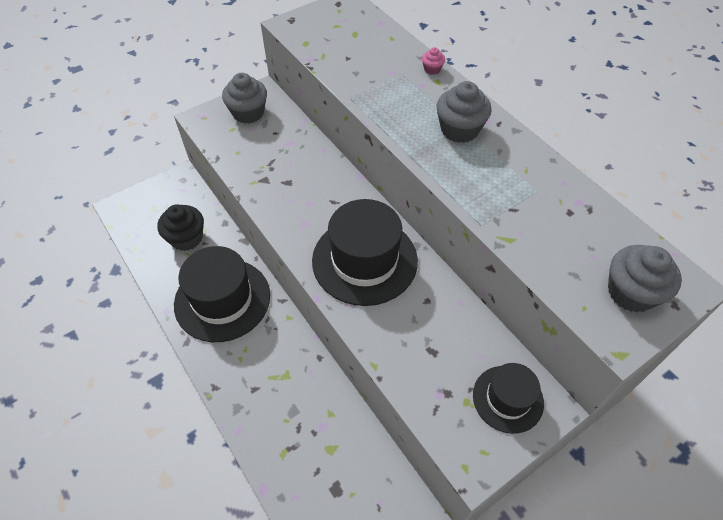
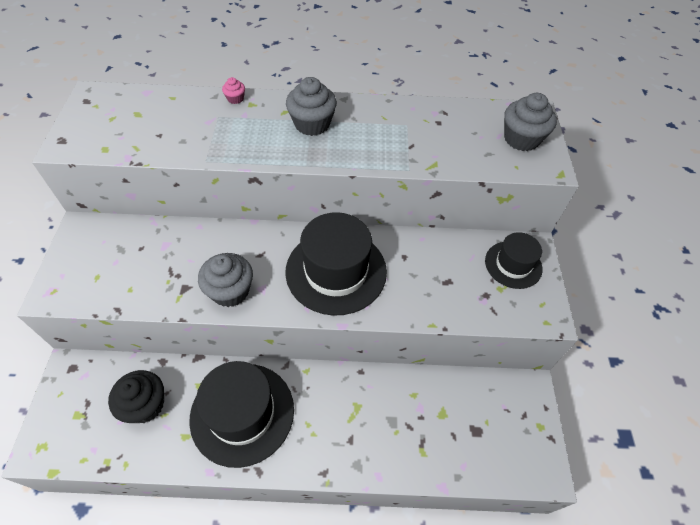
camera: 55 degrees left, 0 degrees up
(248, 113) = (92, 253): grey cupcake -> grey cupcake (230, 291)

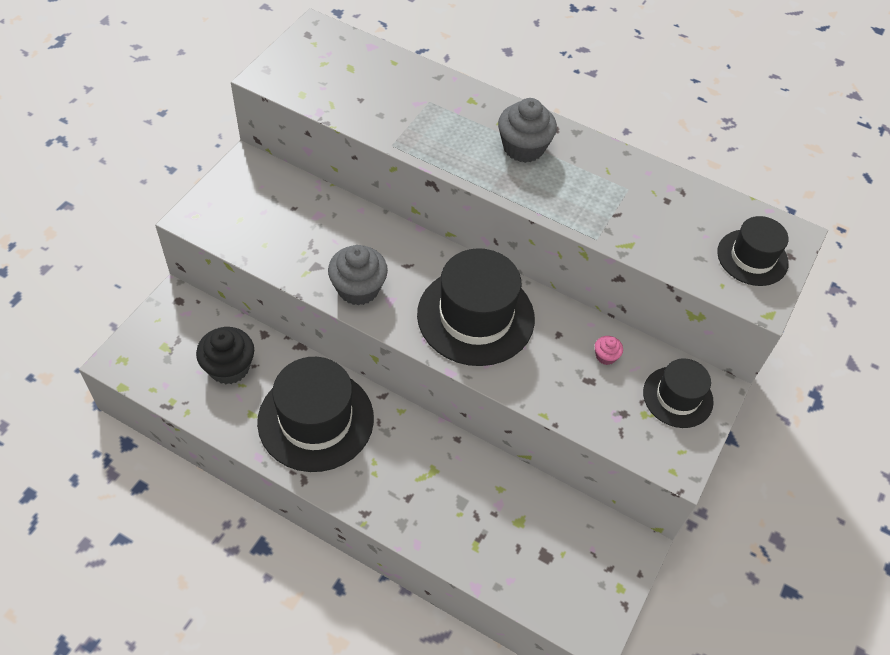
camera: 25 degrees right, 0 degrees up
(235, 99) = (458, 88): pink cupcake -> pink cupcake (605, 356)
(521, 139) = (752, 257): grey cupcake -> black hat

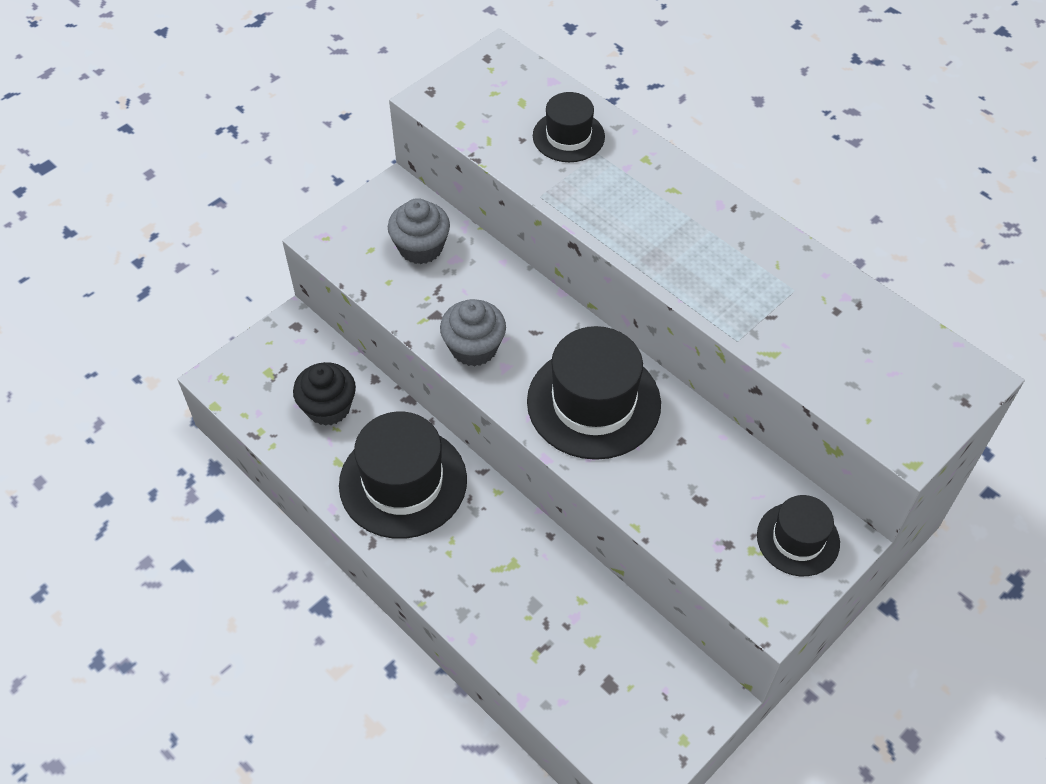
camera: 20 degrees right, 0 degrees up
(523, 147) = (687, 222): grey cupcake -> grey cupcake (421, 247)
(605, 356) = (728, 476): pink cupcake -> none
(752, 257) = (916, 395): black hat -> black hat (568, 136)

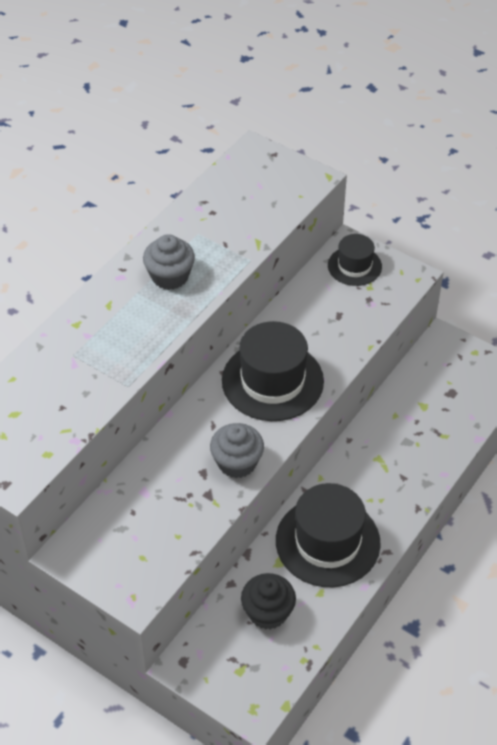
camera: 100 degrees left, 5 degrees down
(421, 247) = (134, 519): grey cupcake -> grey cupcake (170, 276)
(568, 136) = (55, 376): black hat -> none

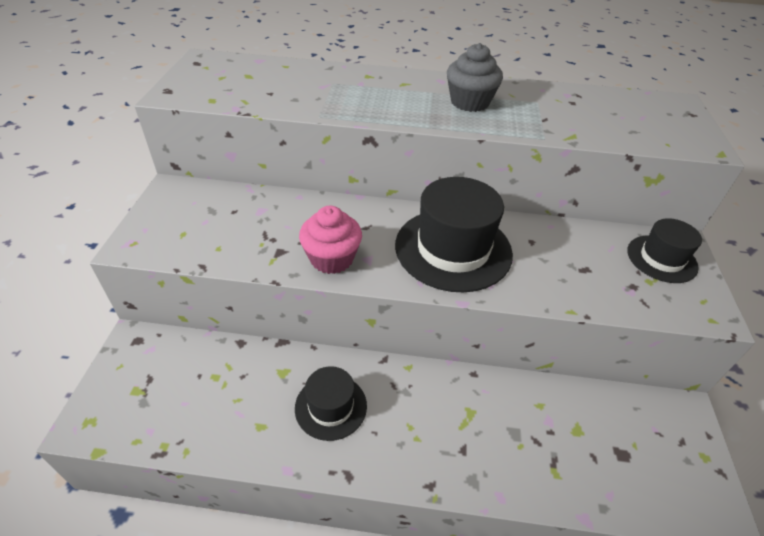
camera: 60 degrees right, 5 degrees down
(237, 462) = (331, 258): grey cupcake -> pink cupcake
(268, 612) = (216, 387): black cupcake -> none
(327, 542) = (331, 406): black hat -> black hat, size x0.57

